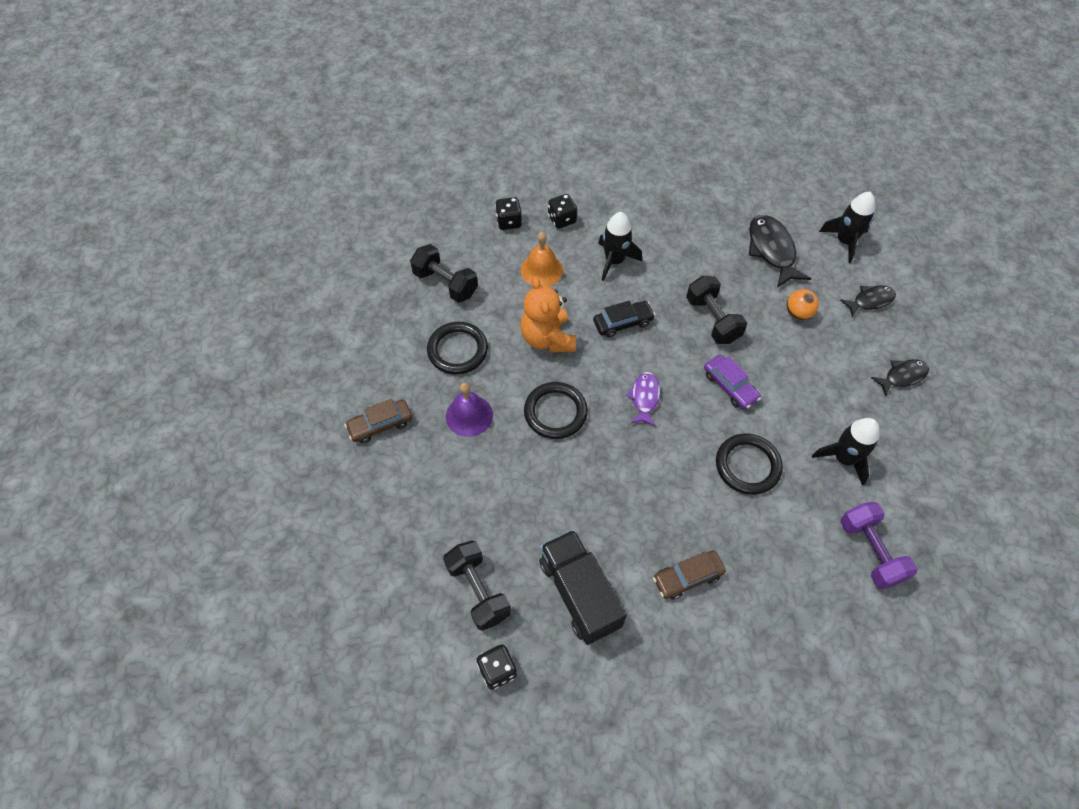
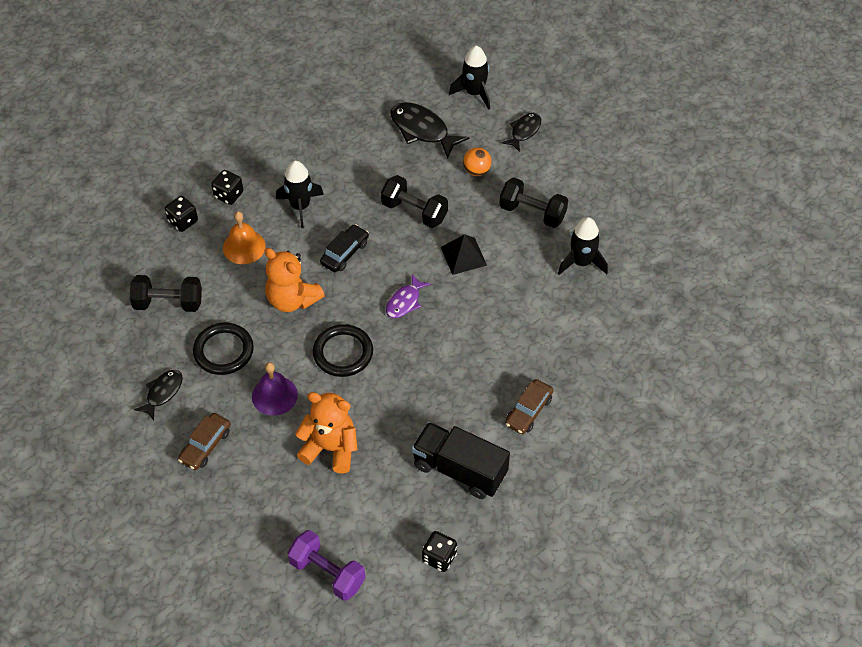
camera: 35 degrees left, 5 degrees down
(478, 590) = (383, 515): black dumbbell -> black dumbbell (532, 213)
(480, 495) = (330, 448): none -> orange teddy bear
(644, 398) = (405, 302): purple fish -> purple fish turned 120 degrees counterclockwise
(730, 386) = (463, 256): purple car -> black pyramid
(747, 465) = (517, 307): black ring -> none
(870, 551) = (640, 317): purple dumbbell -> purple dumbbell (327, 573)
(902, 376) = (584, 178): black fish -> black fish (163, 393)

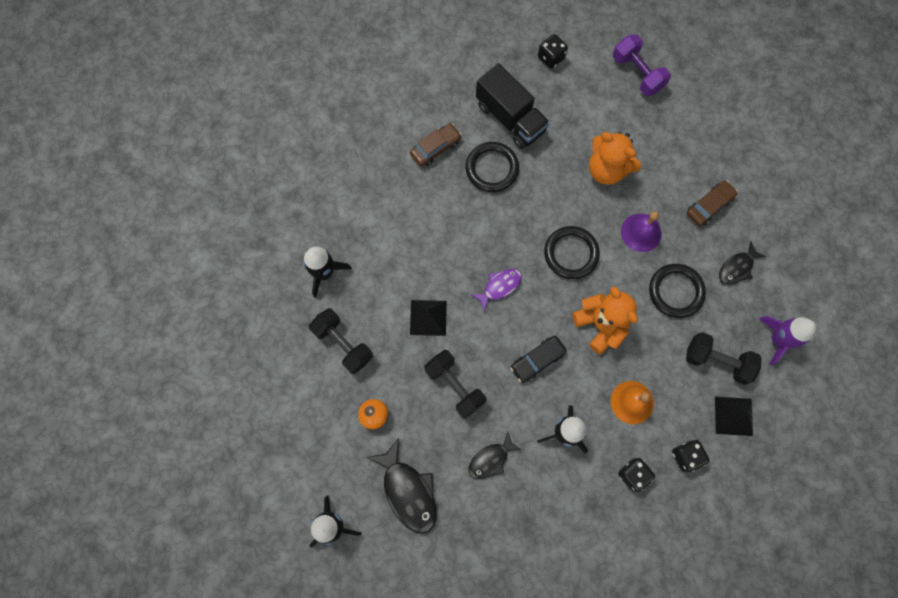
camera: 160 degrees left, 20 degrees up
(109, 339) = (778, 339): none -> purple rocket
(143, 264) = (733, 416): none -> black pyramid
(458, 409) = (492, 168): none -> black ring
(524, 131) = (305, 450): black fish -> black fish (491, 459)

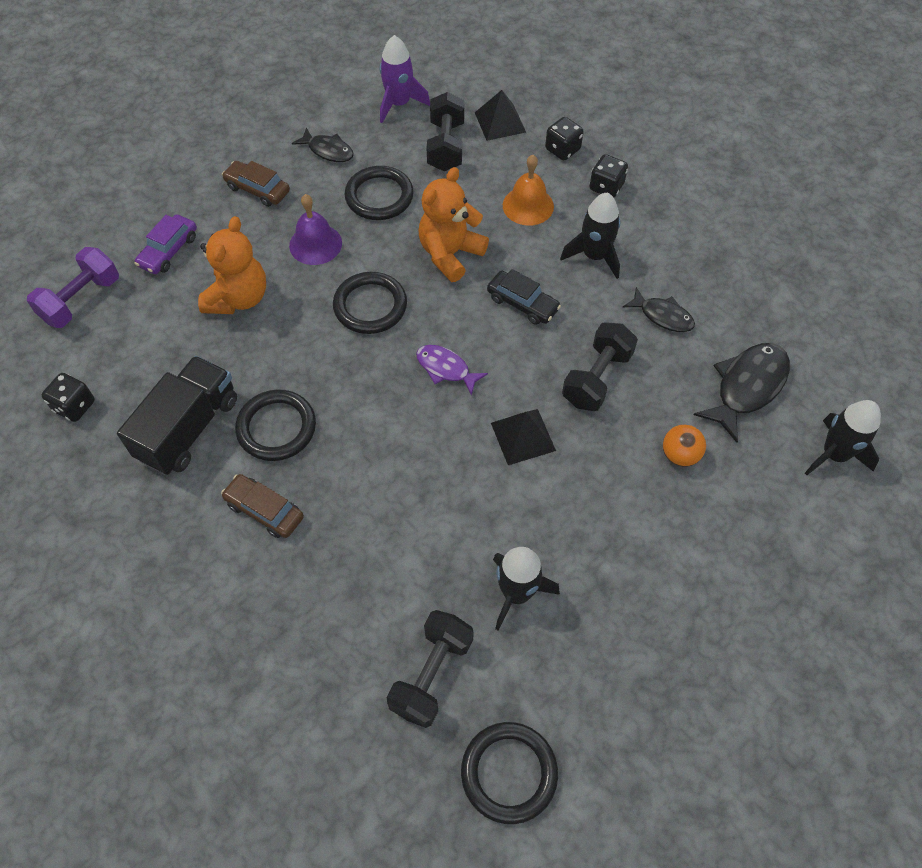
camera: 110 degrees left, 15 degrees down
(229, 231) = (509, 773): none -> black ring
(343, 344) = (607, 528): black dumbbell -> black dumbbell (431, 674)
(665, 134) = (168, 251): none -> purple car

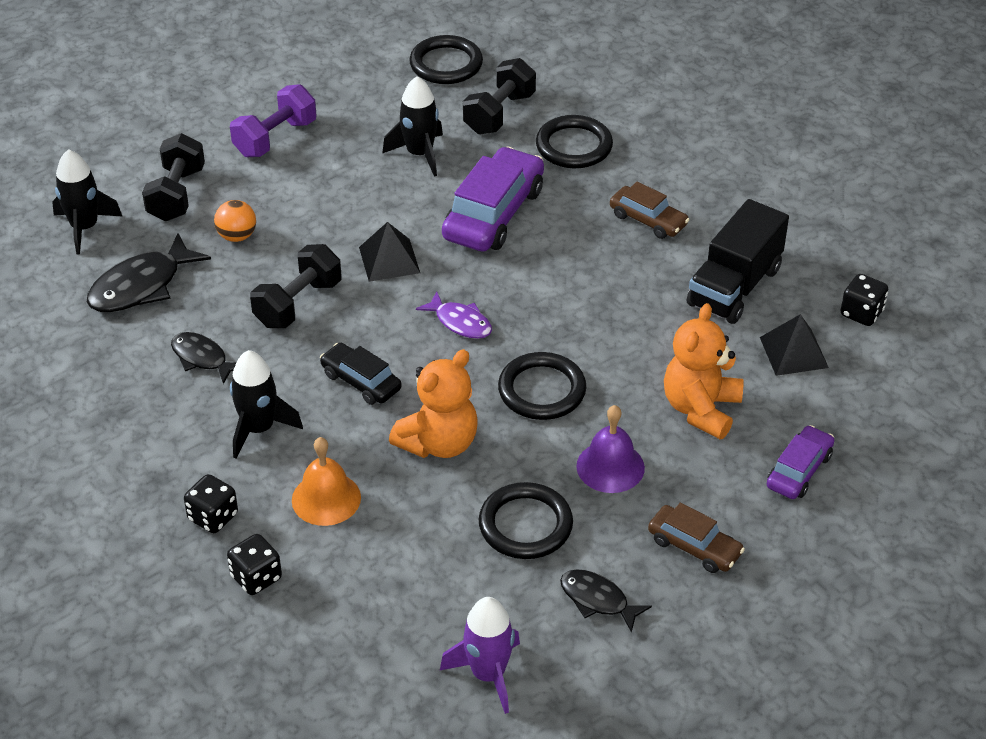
camera: 175 degrees left, 15 degrees down
(81, 300) = (892, 419): purple dumbbell -> purple dumbbell (275, 138)
(276, 428) = (642, 282): black ring -> black ring (574, 146)
(425, 506) = (494, 214): none -> purple car
(446, 146) = (424, 595): black dumbbell -> black dumbbell (176, 194)
(500, 122) = (337, 630): black pyramid -> black pyramid (793, 352)

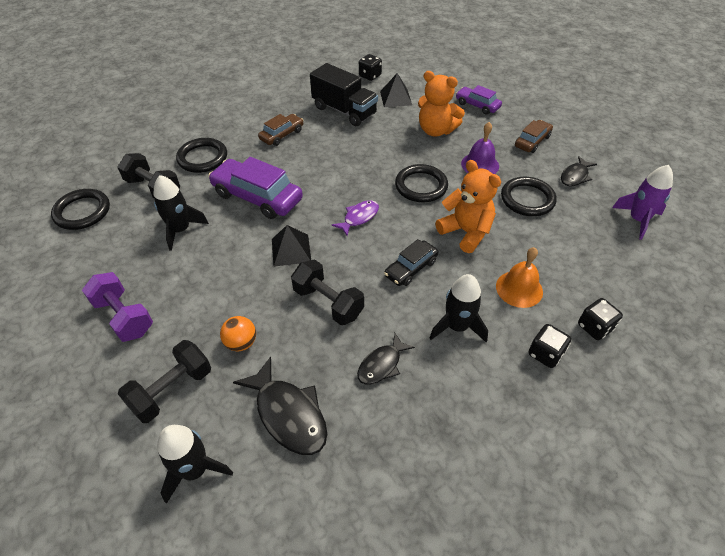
camera: 85 degrees left, 5 degrees up
(176, 194) = (172, 390): black dumbbell -> black dumbbell turned 60 degrees counterclockwise

